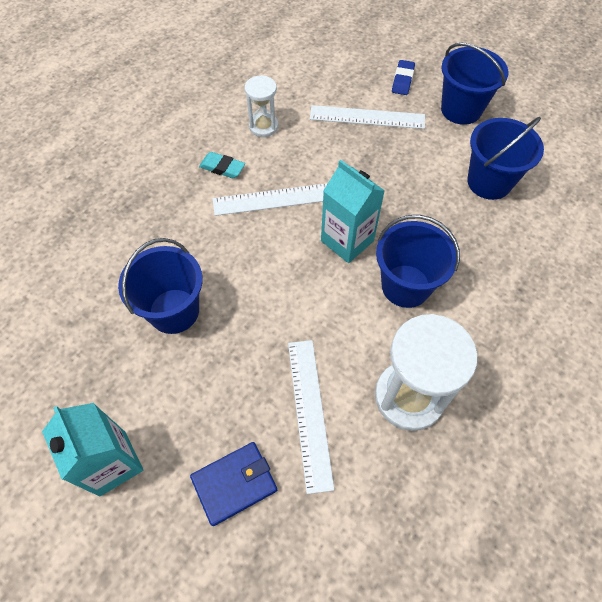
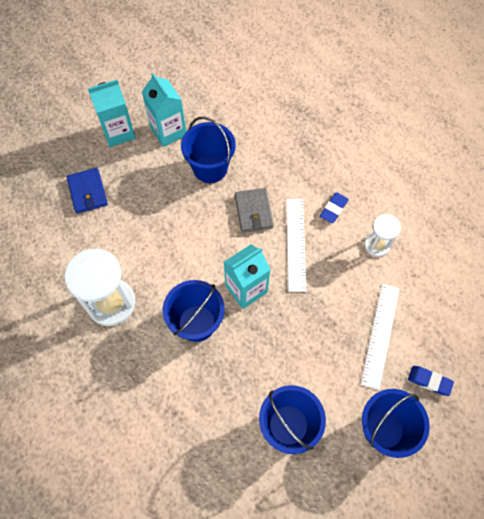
camera: 100 degrees right, 5 degrees up
(109, 382) = (168, 131): none -> turquoise carton
(222, 168) = (333, 209): turquoise eraser -> blue eraser
(237, 248) = (253, 211): none -> grey wallet
(310, 412) = (118, 239): white ruler -> none

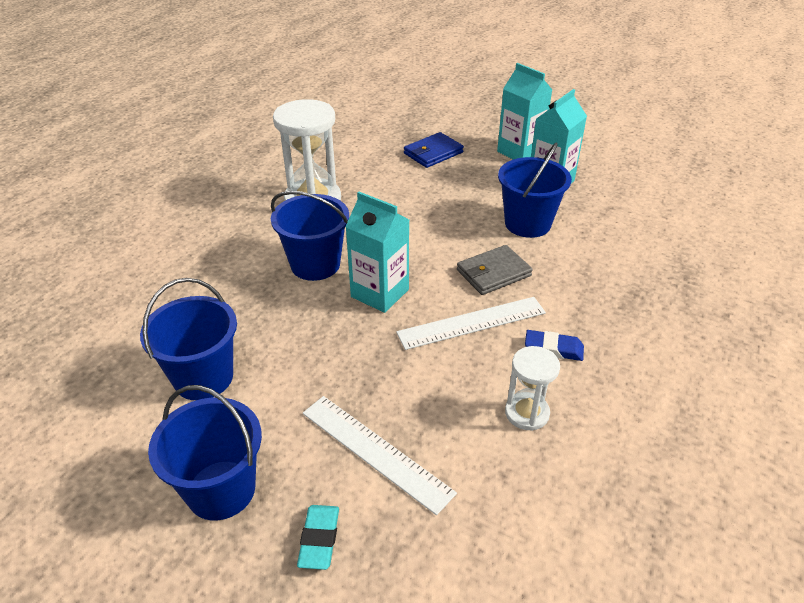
camera: 70 degrees right, 25 degrees down
(380, 335) = (375, 452): white ruler -> white ruler turned 45 degrees clockwise
(429, 381) = (319, 539): blue eraser -> turquoise eraser

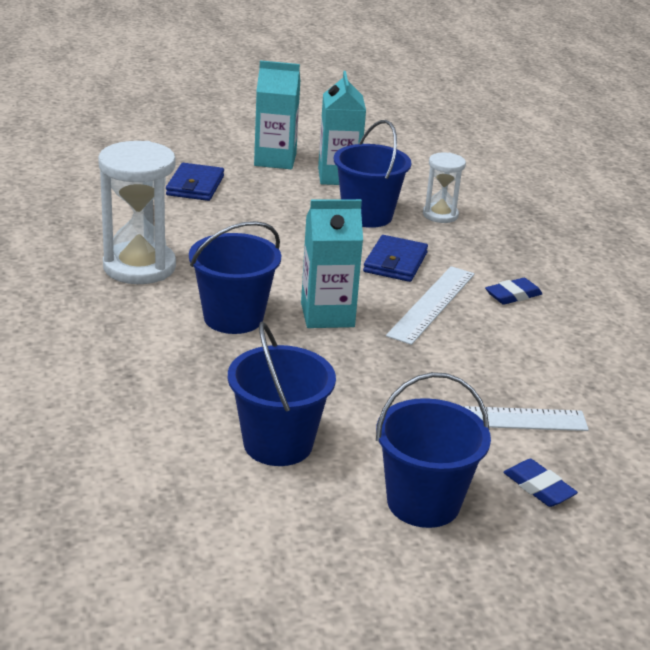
camera: 45 degrees left, 10 degrees down
(319, 539) = (538, 487): turquoise eraser -> blue eraser
(493, 273) = (395, 262): grey wallet -> blue wallet
(527, 413) = (554, 343): white hourglass -> white hourglass (440, 215)

